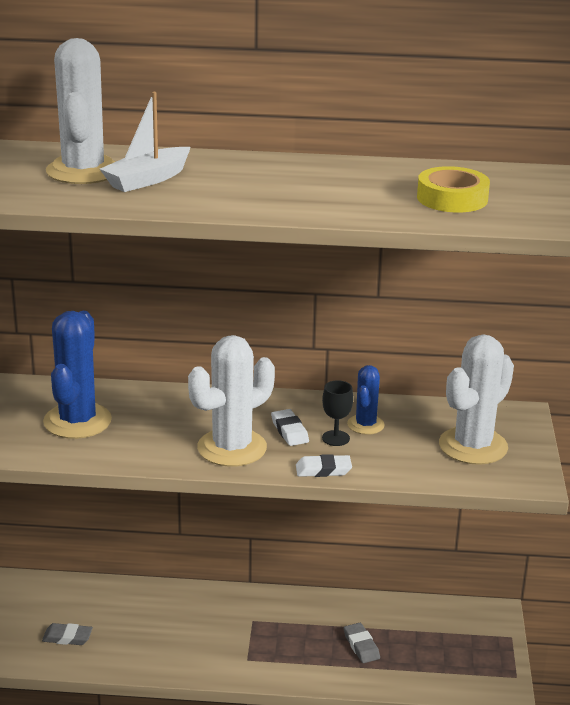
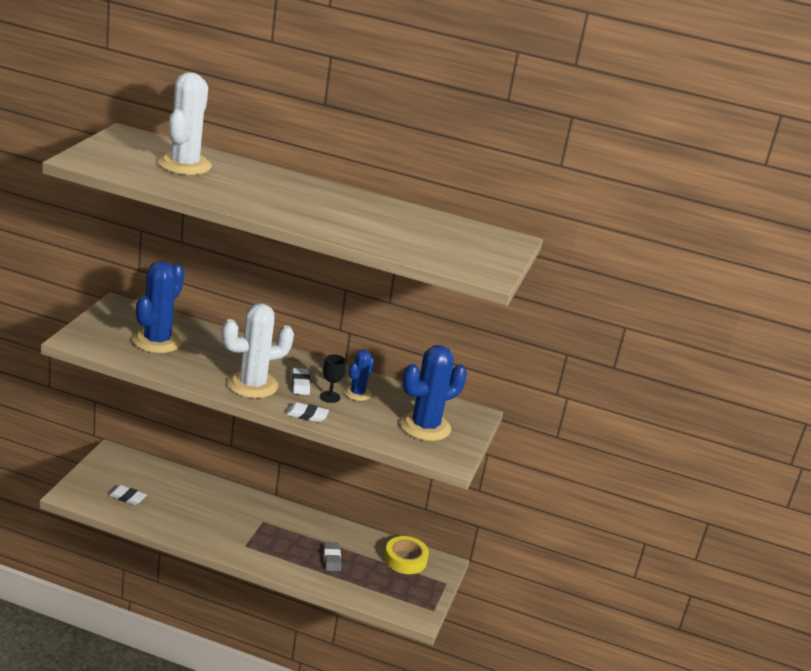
camera: 10 degrees right, 0 degrees up
(67, 637) = (127, 497): grey eraser -> white eraser
(147, 179) = (224, 180): white boat -> none
(452, 198) = (425, 240): yellow tape -> yellow tape (405, 559)
(473, 446) = (425, 427): white cactus -> blue cactus

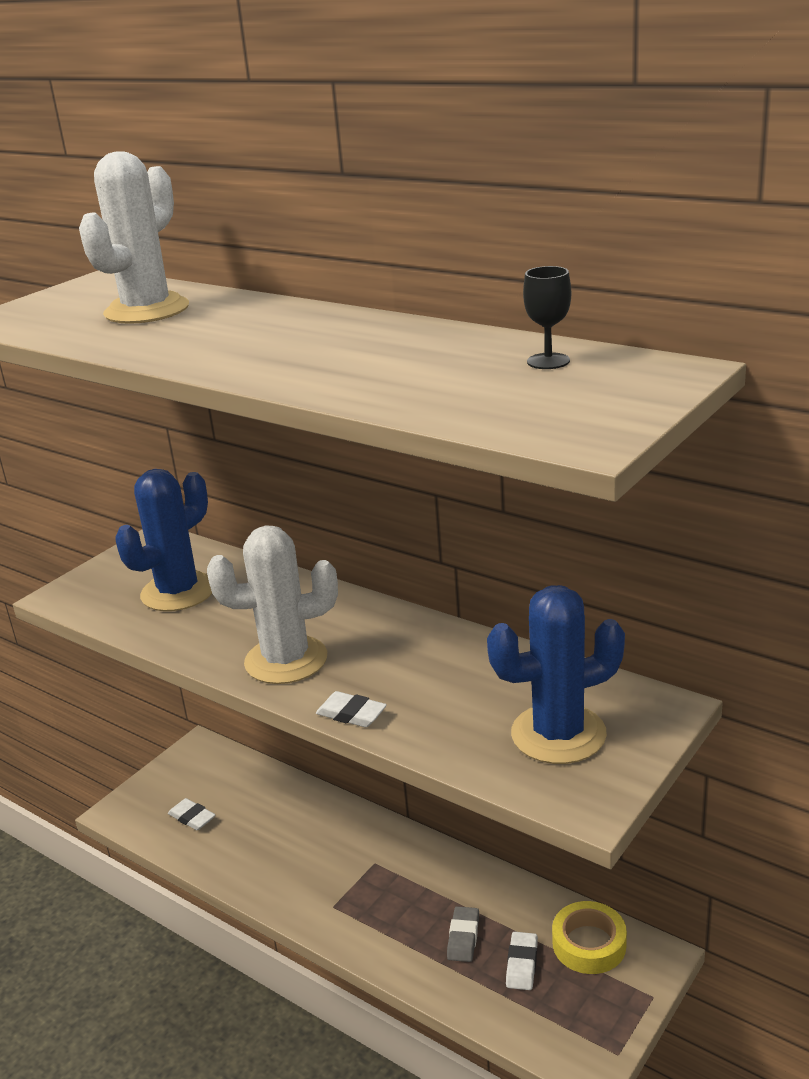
camera: 25 degrees right, 0 degrees up
(300, 384) = (366, 656): white eraser -> white eraser (522, 964)
(330, 397) = (406, 678): black goblet -> black goblet (548, 361)
(357, 393) = (457, 671): blue cactus -> none

